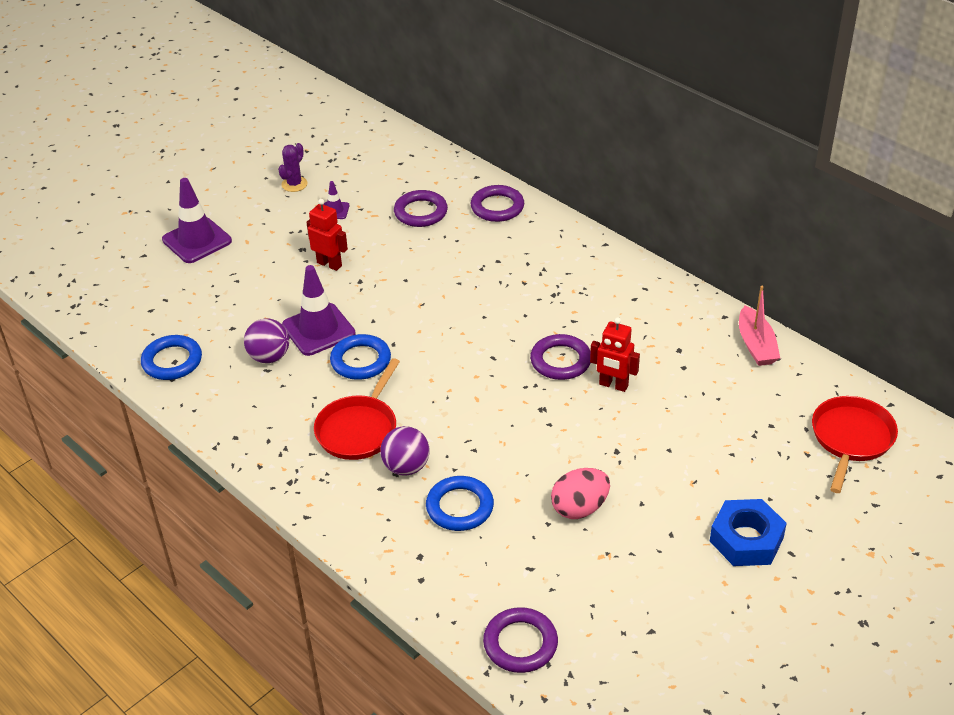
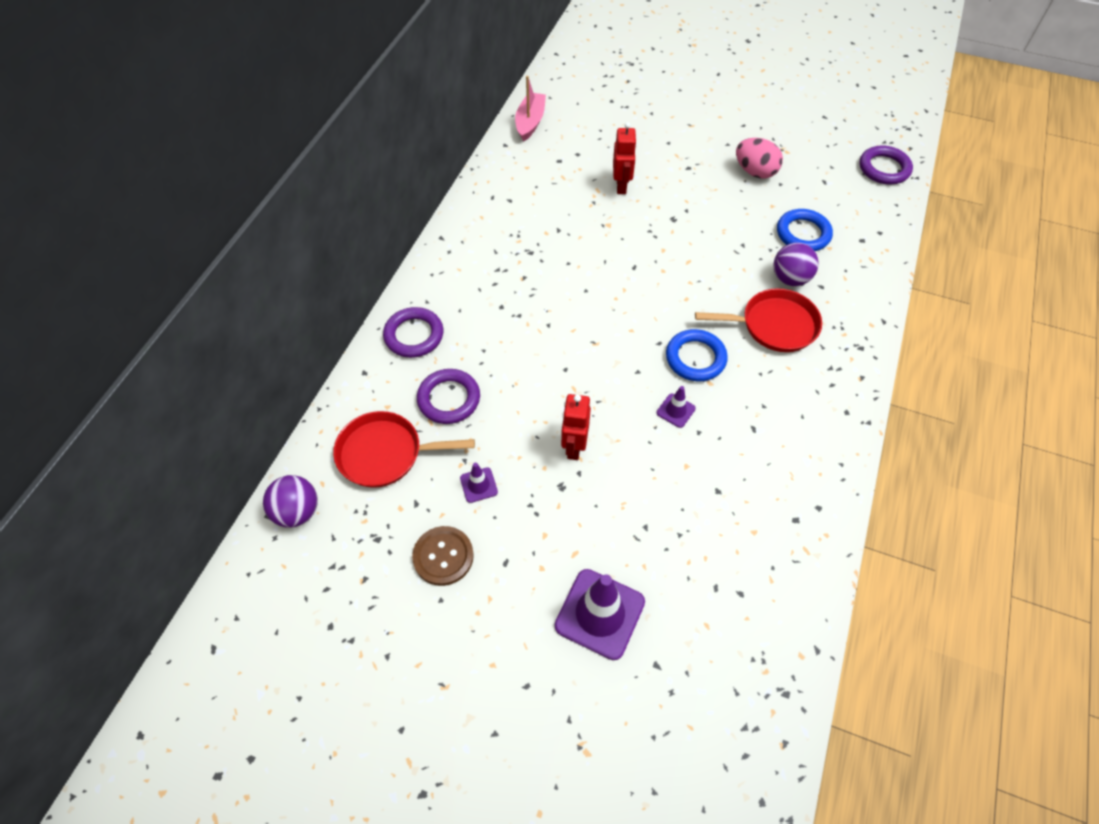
camera: 115 degrees left, 15 degrees up
(172, 361) = (797, 522): blue ring -> none
(269, 357) = (736, 435): purple ball -> purple ball (297, 512)
(294, 184) = (443, 556): purple cactus -> brown button
(318, 330) = (675, 410): purple traffic cone -> purple traffic cone, size x0.49
(560, 361) = (612, 223): purple ring -> none
(746, 539) = (722, 93): blue nut -> none
(756, 345) = (530, 122): pink boat -> pink boat turned 45 degrees counterclockwise
(851, 439) = (601, 65): red pan -> red pan (385, 453)

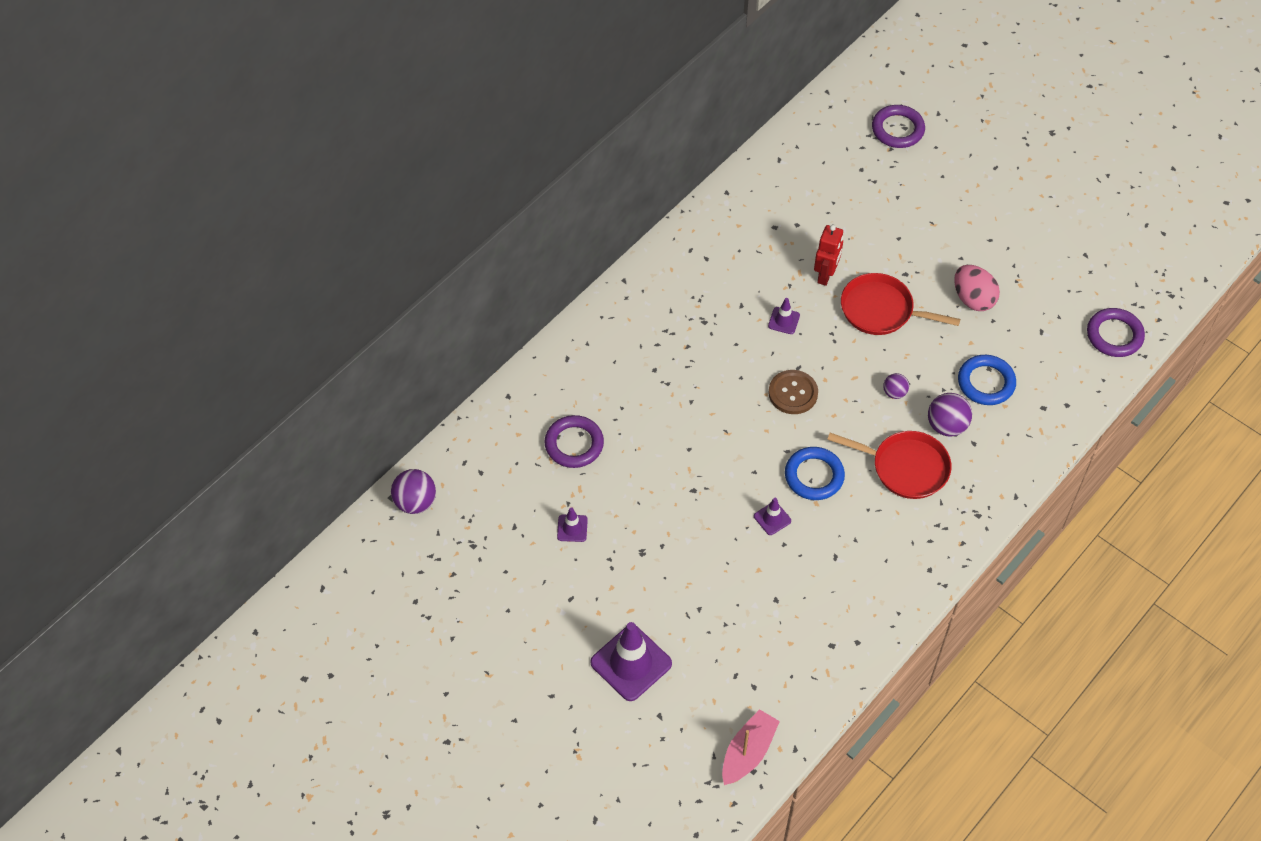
camera: 20 degrees right, 0 degrees up
(385, 453) = (503, 476): red pan -> red pan (881, 310)
(414, 335) = (564, 374): purple ring -> purple ring (897, 129)
(443, 556) = (522, 577): brown button -> brown button (793, 393)
(530, 122) = (763, 172): pink boat -> pink boat (748, 752)
(574, 447) = (667, 522): red robot -> none
(602, 232) = (784, 321): none -> purple traffic cone
(730, 264) = (894, 393): none -> purple ball

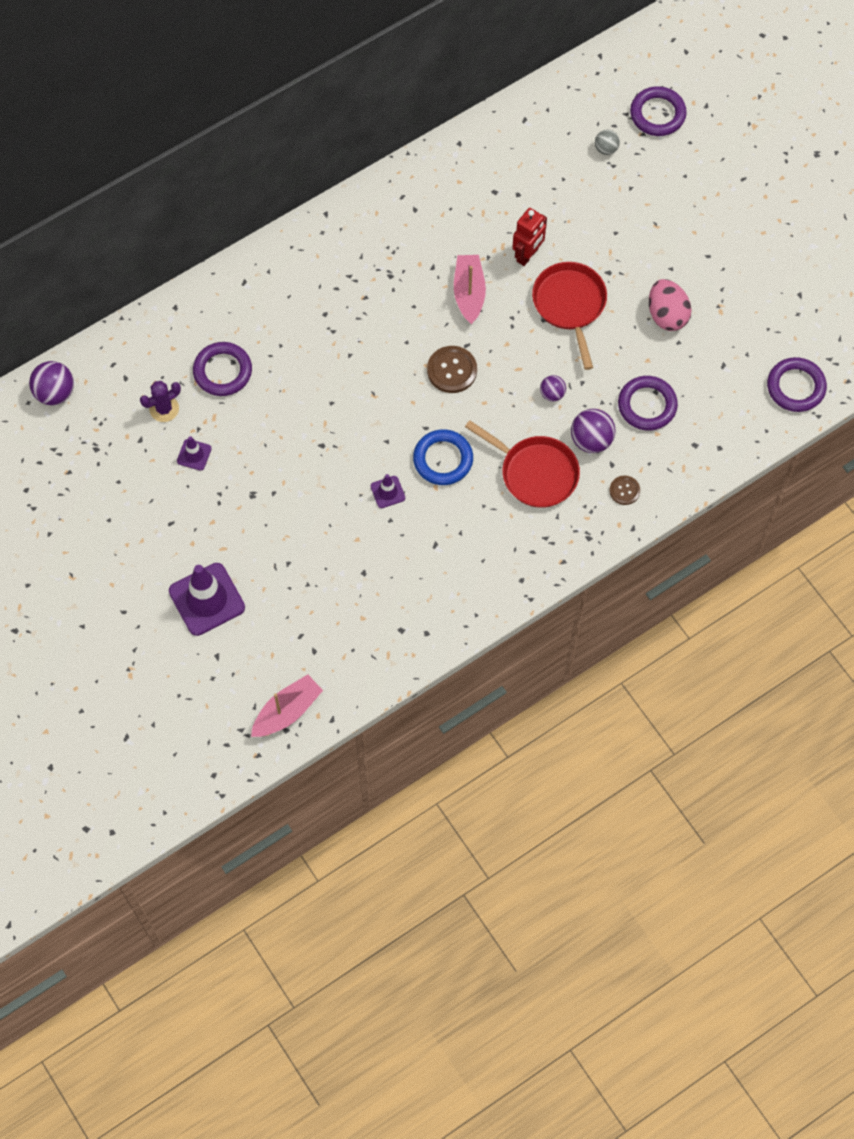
camera: 15 degrees right, 10 degrees up
(528, 492) = (164, 409): none -> purple cactus
(784, 321) = (469, 293): purple traffic cone -> pink boat
(862, 168) = (606, 149): none -> grey ball
(881, 310) = (570, 305): red pan -> red pan turned 45 degrees clockwise
(986, 382) = (647, 405): blue ring -> purple ring
(995, 464) = (624, 490): none -> brown button

